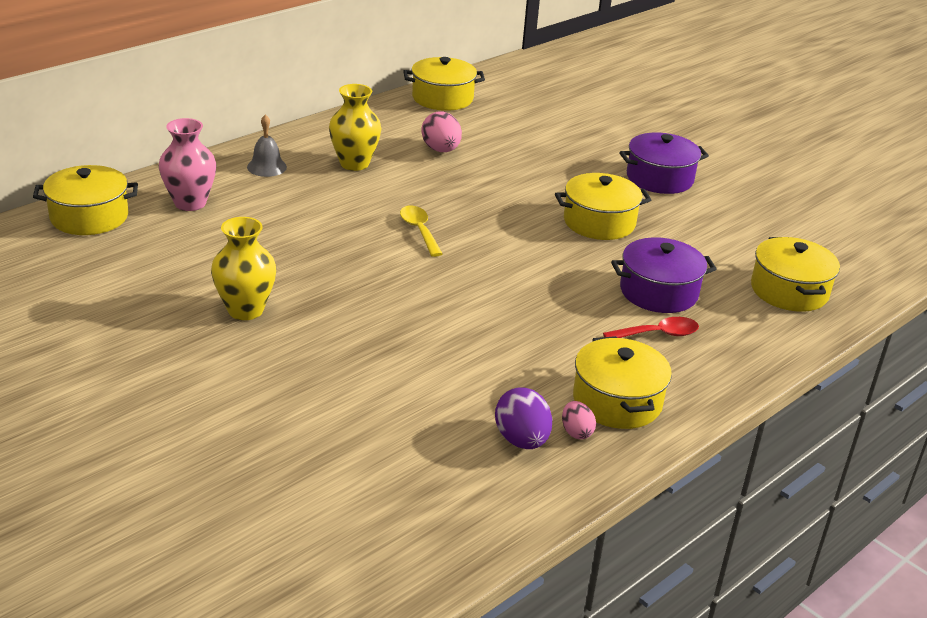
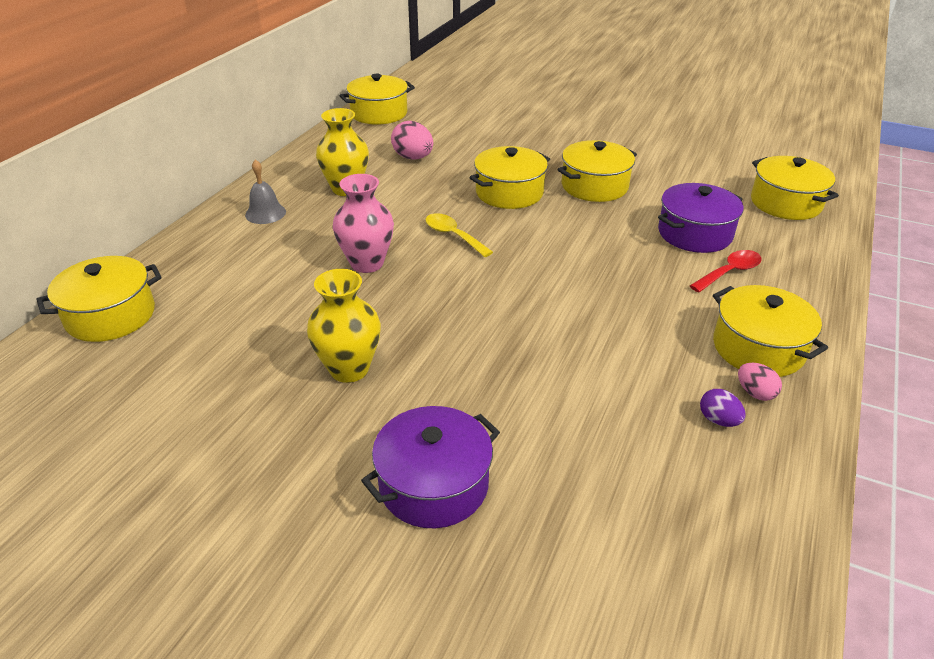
camera: 20 degrees left, 5 degrees up
(190, 203) = (212, 270): pink vase -> pink vase (367, 263)
(507, 206) = (509, 193): none -> yellow pot
(521, 440) = (718, 420): purple egg -> purple egg, size x0.59
(659, 178) = (606, 137): purple pot -> purple pot (433, 484)

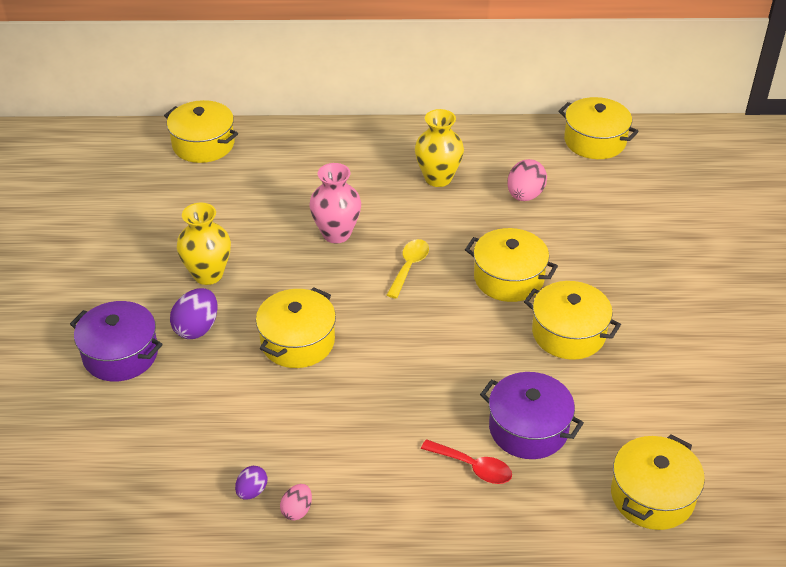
camera: 65 degrees right, 5 degrees up
(265, 213) = (369, 152): grey bell -> none
(434, 401) = (197, 328): none -> purple egg
(758, 348) = (360, 505): yellow pot -> yellow pot (297, 341)

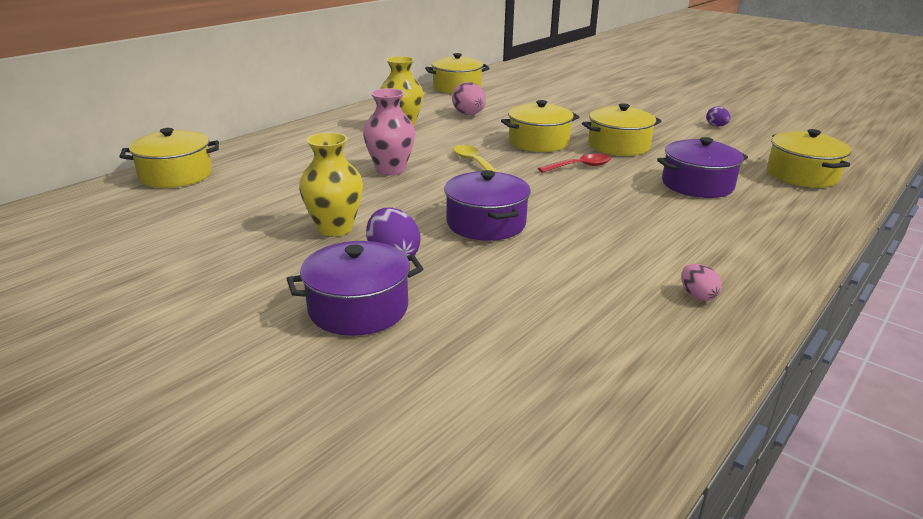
camera: 50 degrees left, 15 degrees down
(252, 491) = (649, 308): purple egg -> purple egg (716, 126)
(297, 341) = (486, 223): yellow pot -> purple pot
(473, 467) = (718, 213): red spoon -> red spoon (580, 166)

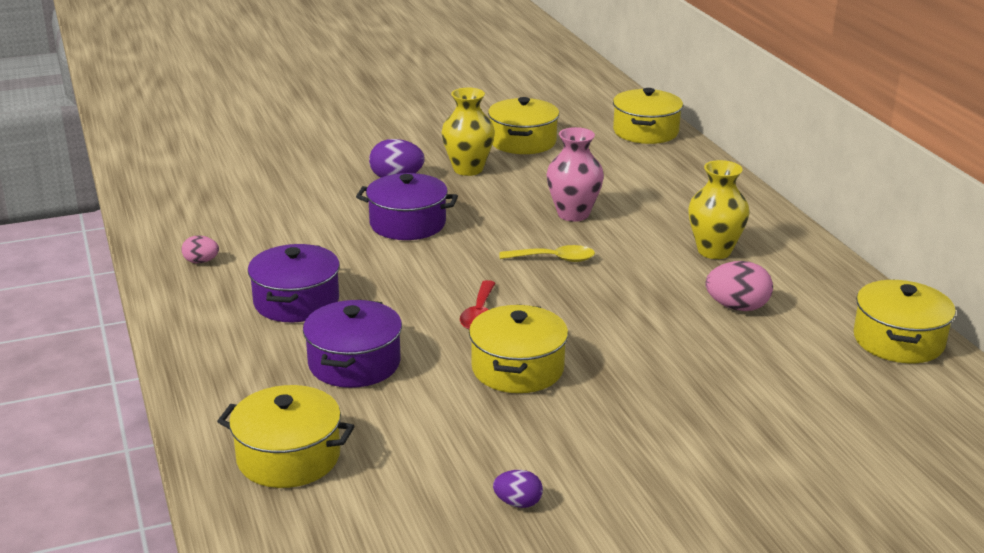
camera: 120 degrees right, 0 degrees up
(358, 308) = (346, 156): purple pot -> purple pot (296, 301)
(538, 142) = (582, 318): yellow pot -> yellow pot (523, 142)

